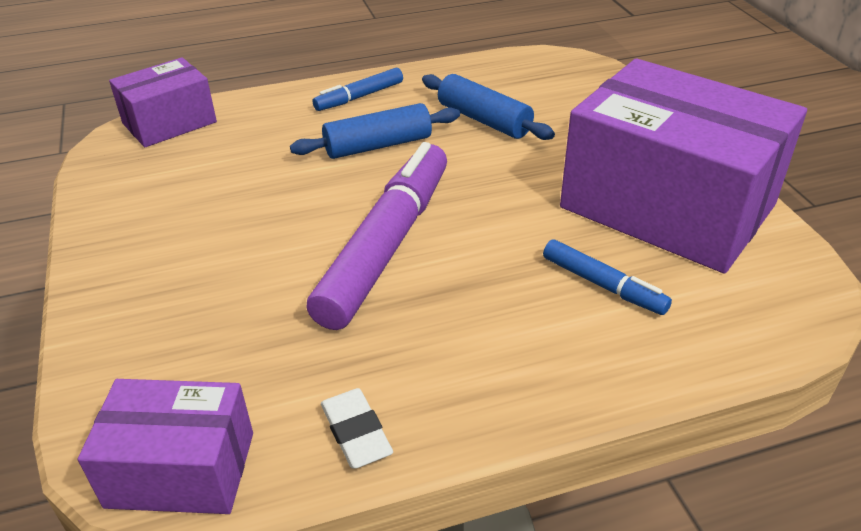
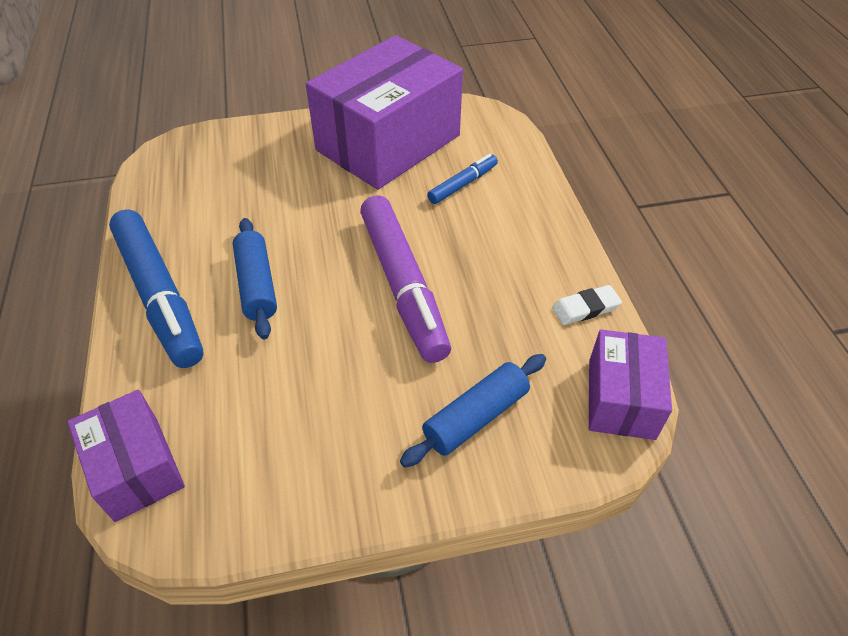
camera: 85 degrees left, 10 degrees up
(359, 97) = (159, 296): blue marker -> blue marker, size x2.06
(387, 245) = (403, 285): purple marker -> purple marker turned 135 degrees counterclockwise
(484, 120) = (242, 214): blue rolling pin -> blue rolling pin (476, 417)

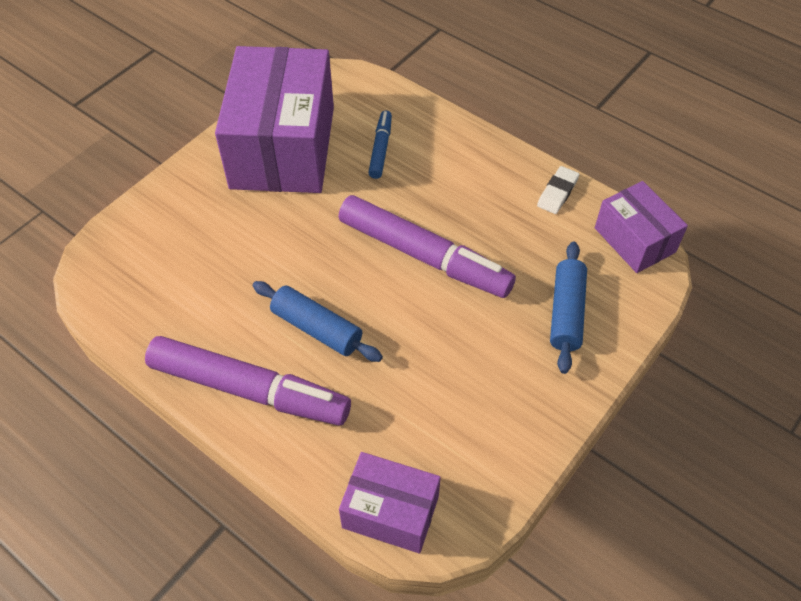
camera: 40 degrees left, 5 degrees up
(159, 296) = (249, 390): blue marker -> purple marker

